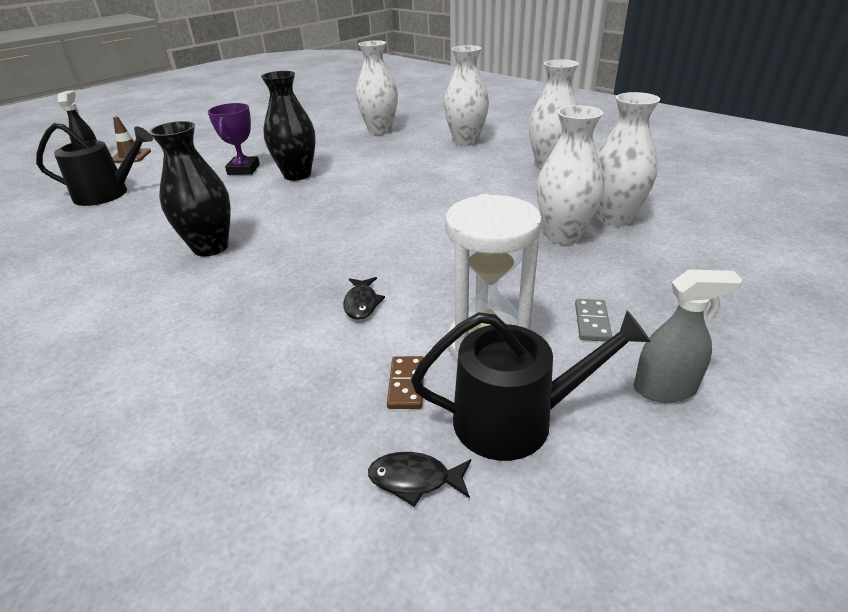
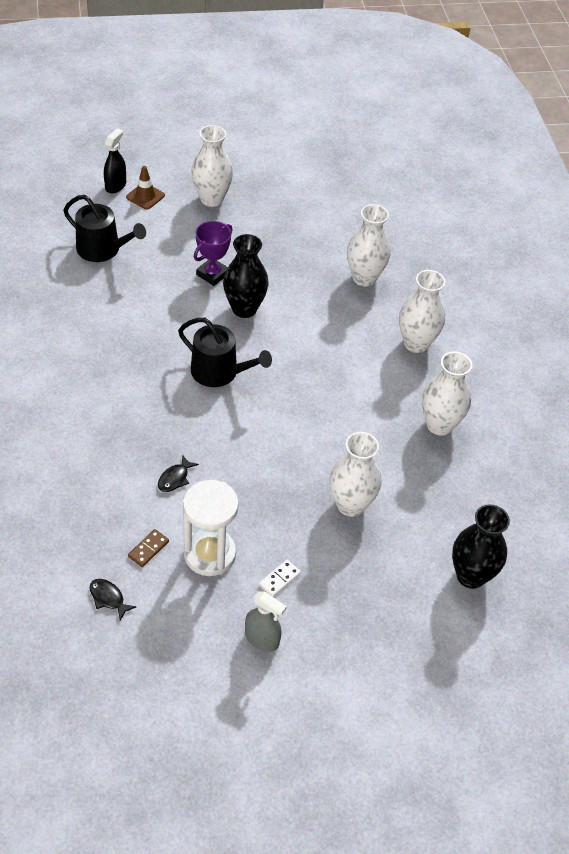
camera: 30 degrees right, 15 degrees up
(210, 247) = (130, 365): black vase -> black vase (471, 576)
(515, 419) = (176, 602): black watering can -> black watering can (219, 372)
(592, 322) = (279, 579): grey domino -> white domino
(614, 218) = (406, 513): white vase -> white vase (211, 199)

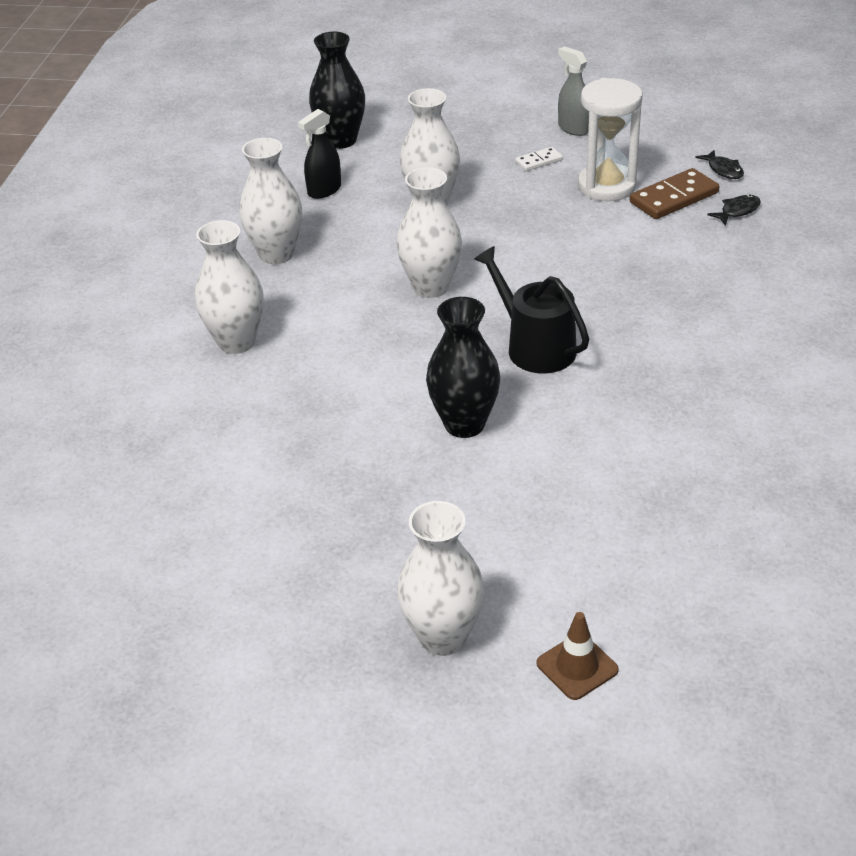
camera: 155 degrees left, 10 degrees down
(103, 249) = (681, 562): black watering can -> none
(115, 185) = (635, 705): black spray bottle -> black spray bottle (324, 190)
(148, 549) = (674, 198): brown domino -> brown domino, size x1.84
(175, 478) = (629, 249): black fish -> black fish (737, 211)
(212, 274) = (495, 486): purple trophy -> none
(364, 278) = (247, 442): white vase -> white vase (431, 287)

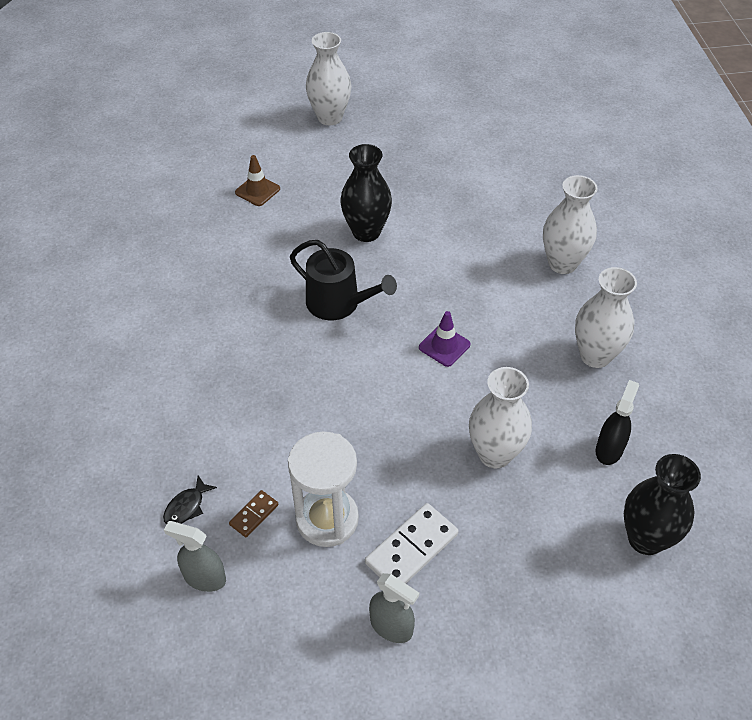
camera: 160 degrees right, 10 degrees up
(431, 287) = (444, 346): white vase -> purple traffic cone
(538, 161) = (412, 549): white domino -> white domino, size x1.84
(577, 667) = (258, 117): brown traffic cone -> brown traffic cone (257, 191)
(674, 198) = (254, 515): brown domino -> brown domino, size x0.54
(723, 170) = (204, 578): black fish -> grey spray bottle

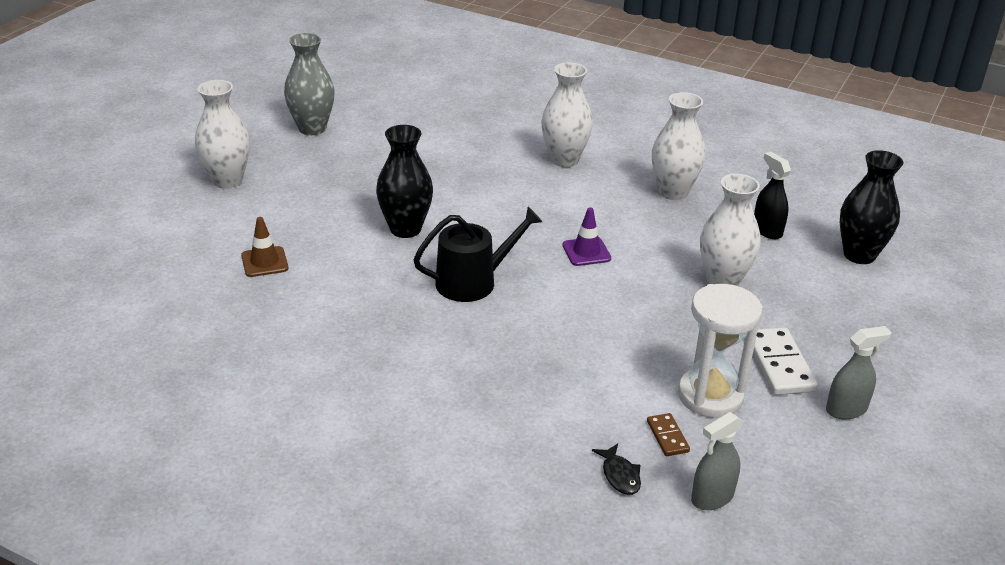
camera: 55 degrees left, 15 degrees down
(439, 113) = (312, 128): none -> grey vase

